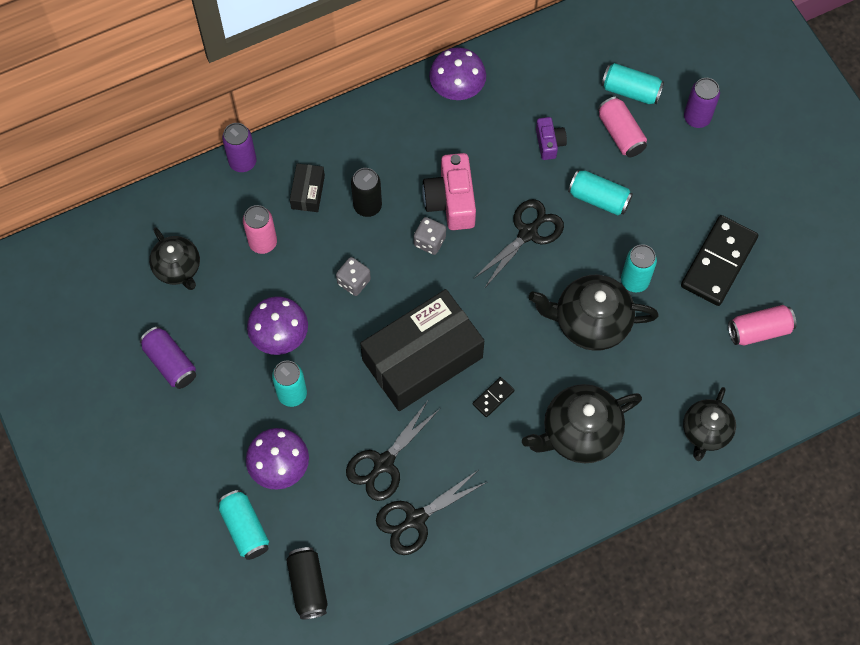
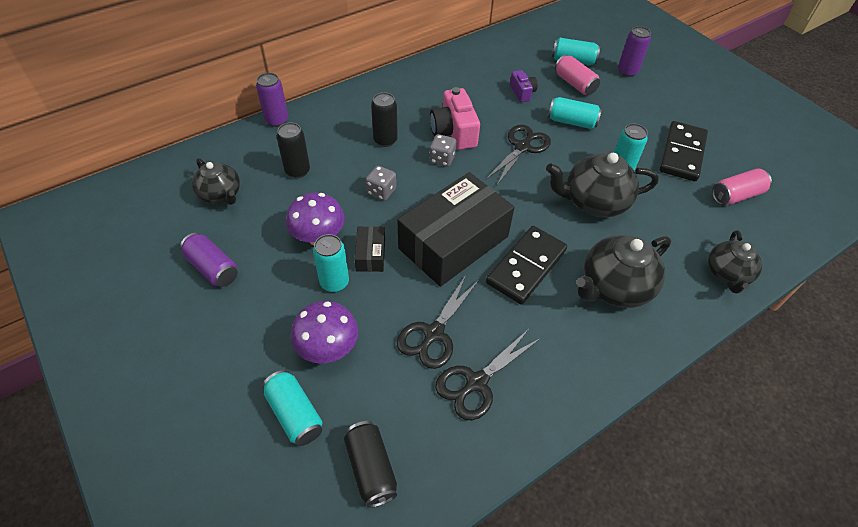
camera: 10 degrees left, 15 degrees down
(263, 242) = (297, 171): pink can -> black can
(308, 192) = (333, 135): black box -> black box (370, 255)
(457, 89) = (443, 68): purple mushroom -> none
(493, 397) = (526, 266): black domino -> black domino, size x2.25

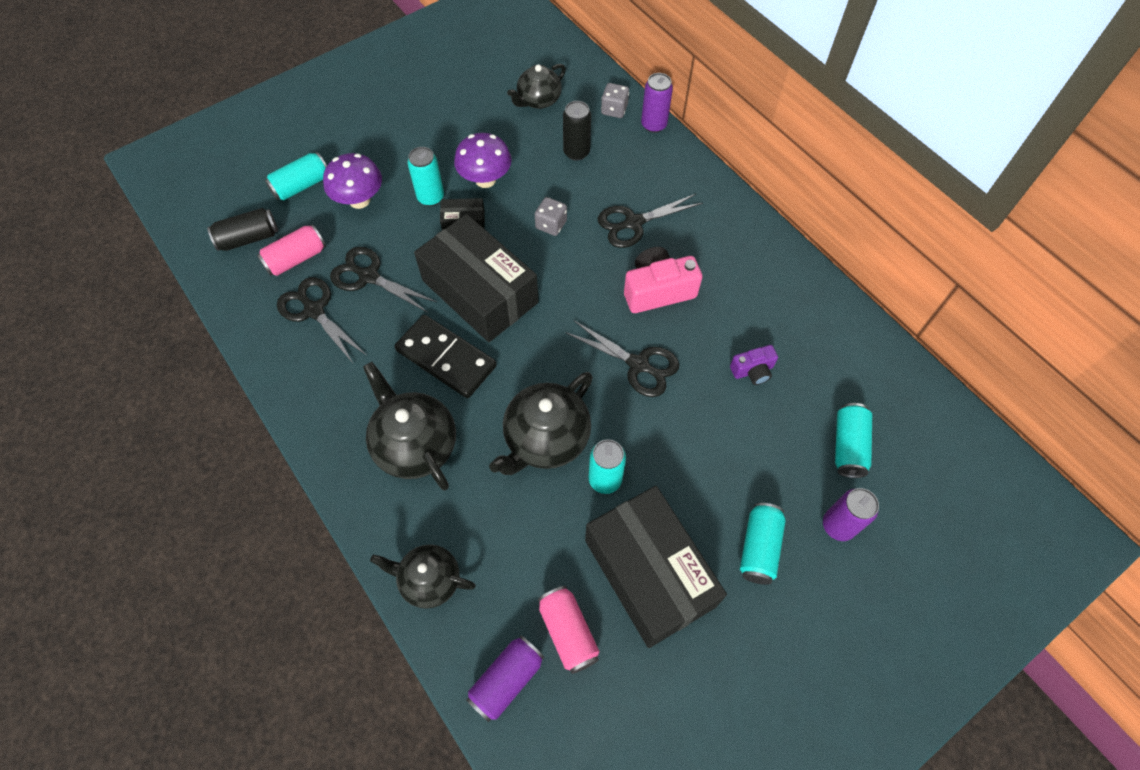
camera: 90 degrees right, 10 degrees up
(213, 268) = (449, 111): purple can -> purple can (506, 680)
(385, 140) = (633, 223): black can -> black scissors
(442, 159) = (608, 279): grey dice -> grey dice (614, 110)
(572, 122) = (698, 429): turquoise can -> turquoise can (759, 548)
(574, 84) = (788, 442): pink can -> pink can (296, 259)
(594, 202) = (545, 439): black teapot -> black teapot turned 135 degrees counterclockwise
(682, 153) = (649, 573): black domino -> black box

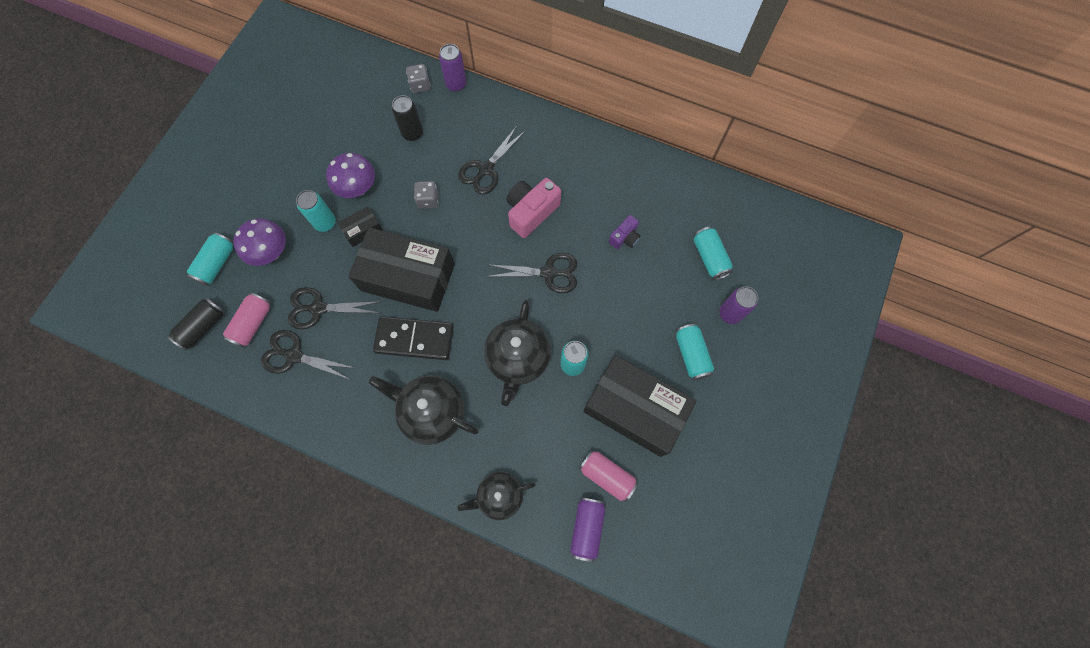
camera: 30 degrees left, 10 degrees up
(538, 100) = (358, 104): black teapot -> none

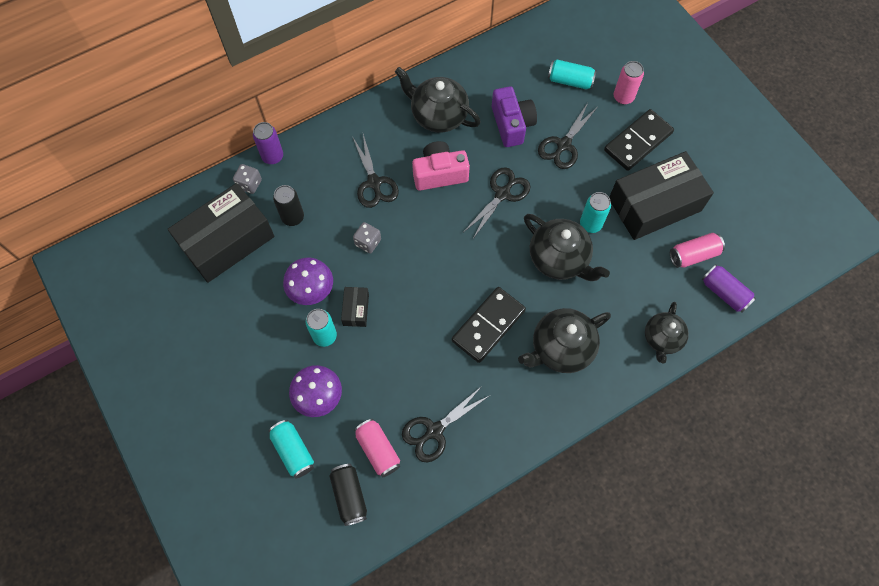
camera: 55 degrees left, 5 degrees down
(318, 308) = (404, 386): black scissors -> black scissors (563, 145)
(408, 277) = (428, 299): black box -> black box (227, 241)
(531, 212) = (439, 174): pink camera -> pink camera turned 90 degrees clockwise
(587, 175) = (438, 115): none -> black teapot
(624, 237) = (512, 124): purple camera -> purple camera, size x1.76
(691, 355) = (638, 141): turquoise can -> black domino
(730, 313) = (623, 97): purple can -> pink can

